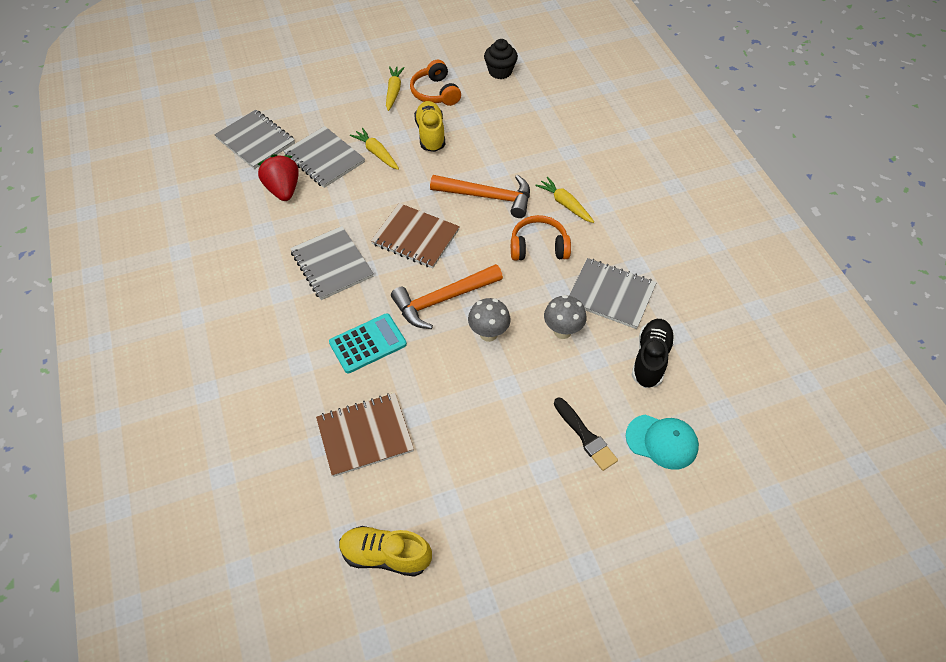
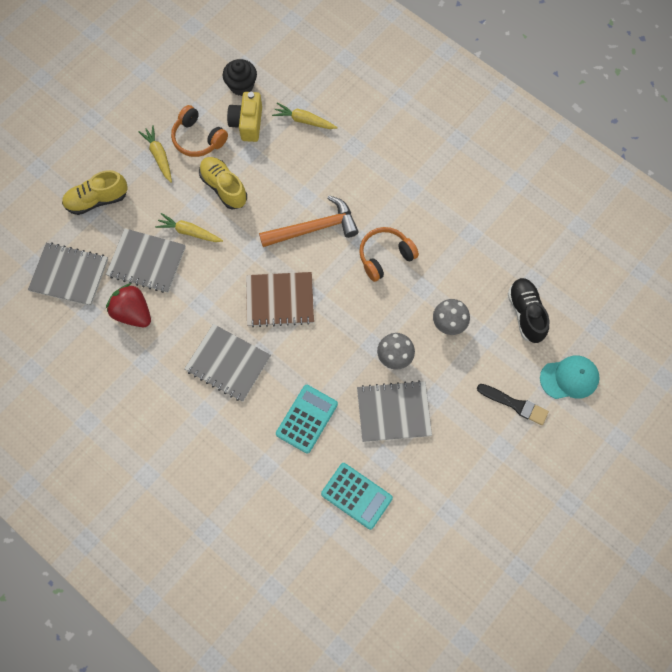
camera: 30 degrees left, 15 degrees up
(365, 435) = (356, 496): brown notebook -> turquoise calculator
(385, 555) = (432, 577): yellow shoe -> yellow shoe (97, 200)
(442, 300) = (339, 347): orange hammer -> none
(485, 98) = (247, 123): none -> yellow camera
(565, 204) = (381, 203): yellow carrot -> yellow carrot (304, 120)
(611, 294) = (466, 271): grey notebook -> grey notebook (393, 412)

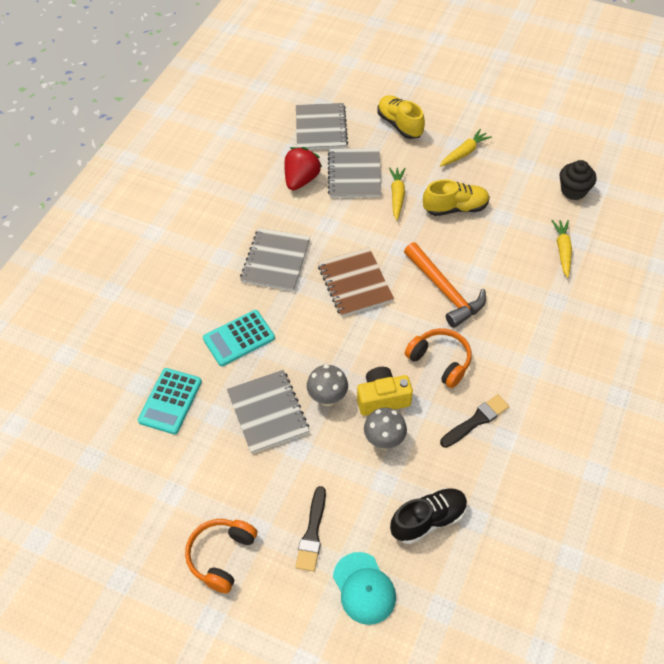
camera: 75 degrees right, 15 degrees down
(198, 138) = (497, 175): orange headphones -> orange headphones (221, 556)
(224, 187) = (455, 208): yellow shoe -> yellow shoe turned 45 degrees clockwise
(247, 123) = (534, 206): yellow camera -> yellow camera (382, 398)
(307, 419) = (239, 338): turquoise calculator -> turquoise calculator turned 135 degrees clockwise
(449, 248) = (476, 420): none -> black brush

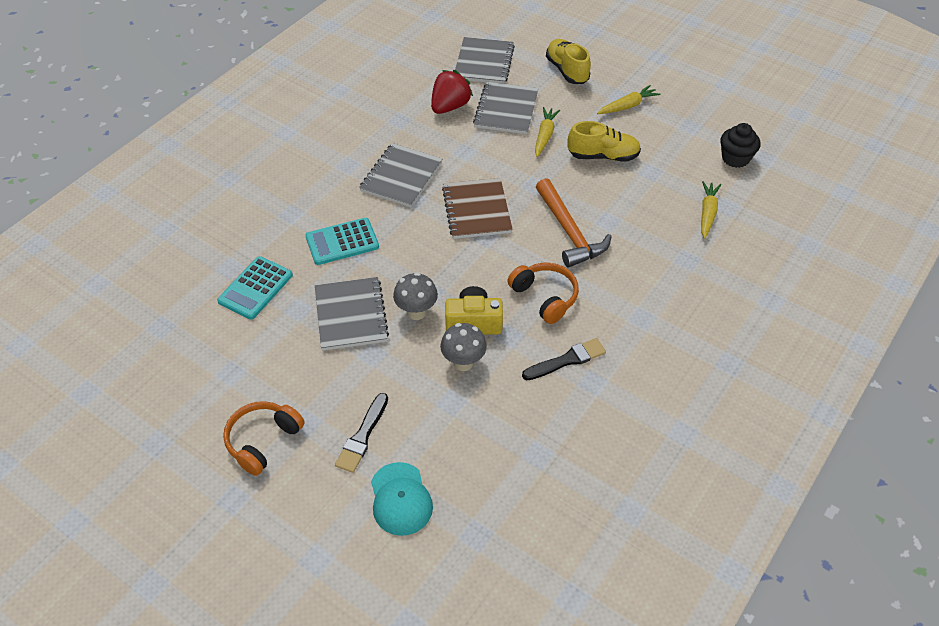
camera: 10 degrees right, 5 degrees down
(428, 520) = (488, 446): black shoe -> none

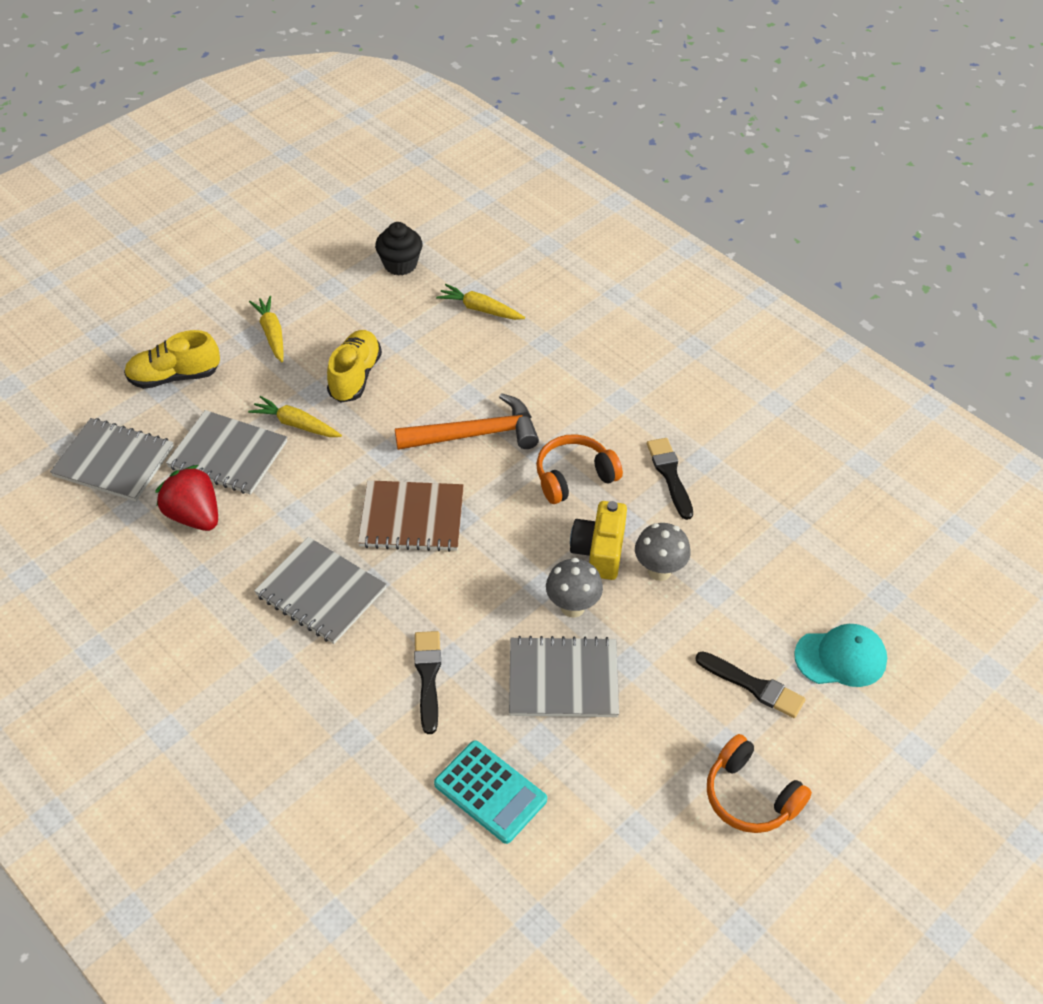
camera: 80 degrees left, 0 degrees up
(342, 242) = (428, 676): turquoise calculator -> black brush

